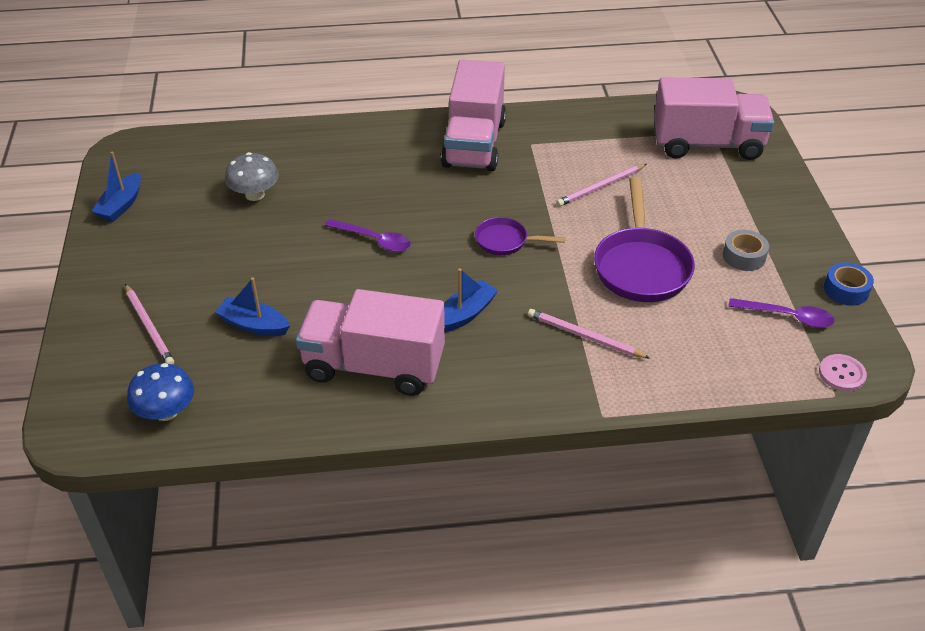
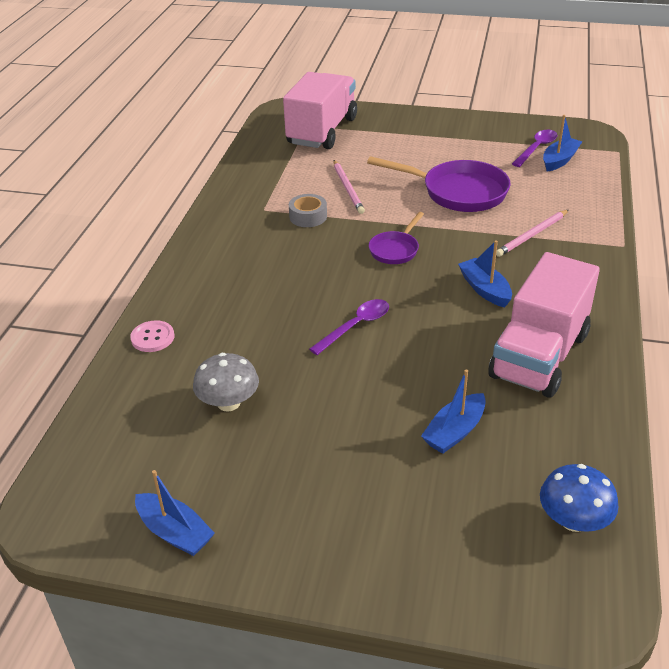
camera: 70 degrees left, 5 degrees down
(149, 327) = (429, 523): pink pencil -> none
(474, 144) = (241, 240): pink truck -> none
(744, 256) = (465, 148): grey tape -> grey tape (308, 216)
(771, 341) = (559, 160): none -> blue boat
(842, 374) = (598, 144): pink button -> pink button (152, 337)
(846, 290) = (516, 122): blue tape -> none

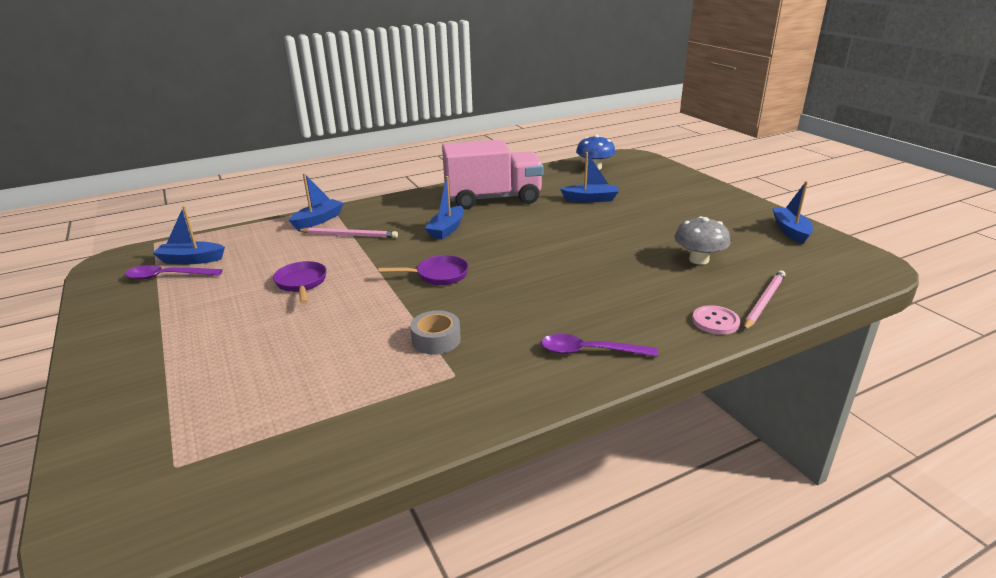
camera: 130 degrees left, 10 degrees down
(322, 131) = (189, 440): pink truck -> none
(348, 188) = (350, 343): pink pencil -> pink pencil (764, 302)
(356, 326) = (556, 253): purple spoon -> purple spoon (589, 351)
(458, 192) = (301, 283): purple pan -> purple pan, size x0.54
(590, 230) = (318, 220): none -> blue boat

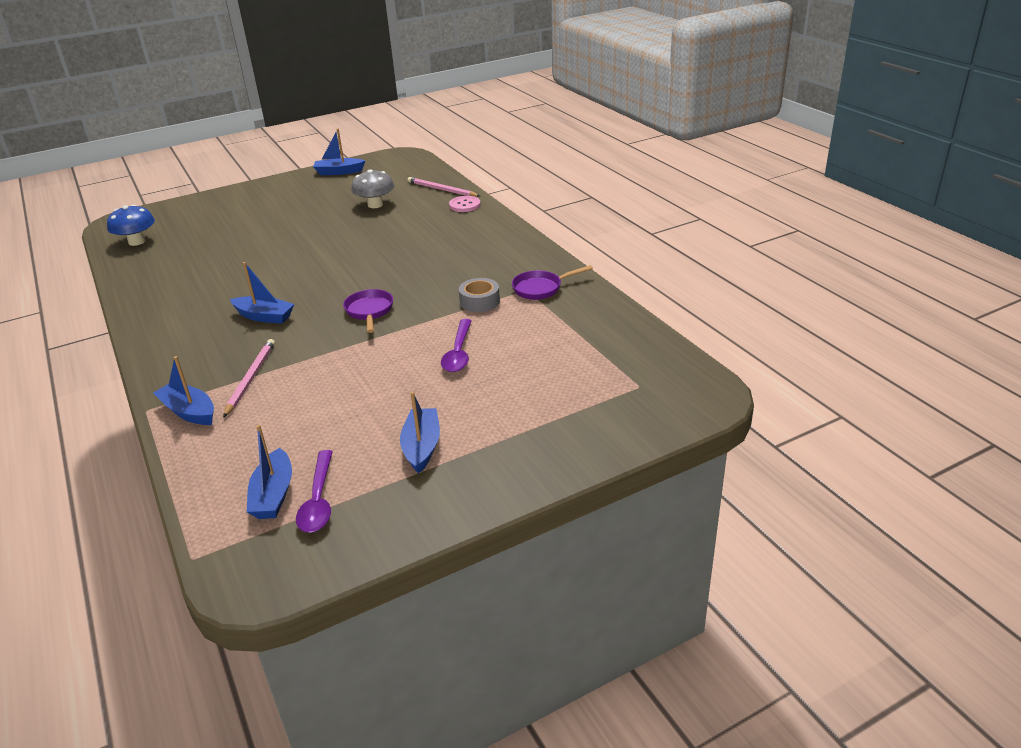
camera: 90 degrees left, 5 degrees up
(301, 283) = (365, 388): purple pan -> purple pan (541, 288)
(493, 199) = (192, 296): pink truck -> none
(589, 351) = (498, 244): purple spoon -> purple spoon (458, 353)
(590, 199) = (228, 244): blue boat -> blue boat (422, 447)

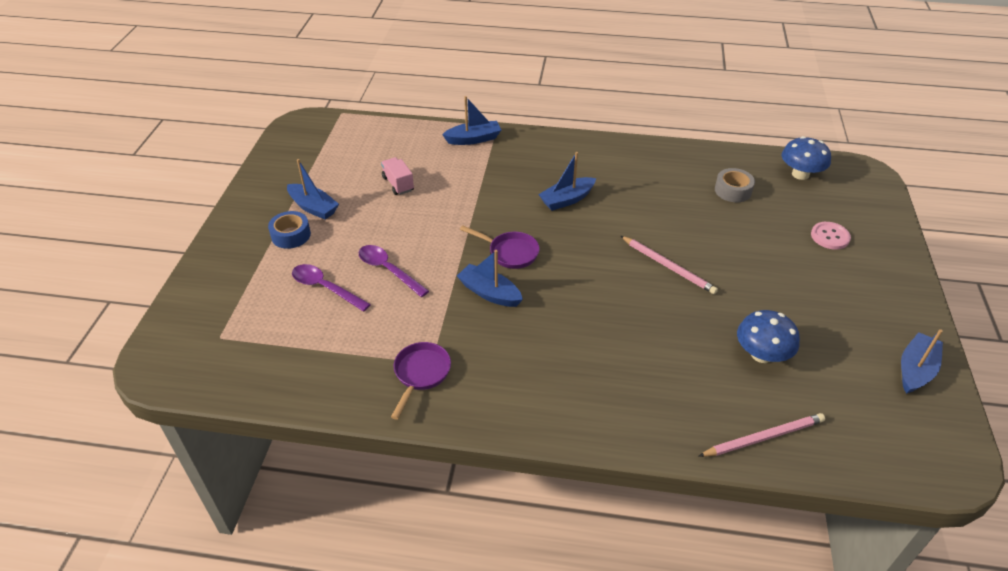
camera: 125 degrees right, 10 degrees up
(251, 378) = (482, 170): pink pencil -> pink pencil (668, 266)
(273, 494) = (352, 145): blue boat -> blue boat (489, 293)
(318, 501) = (325, 157): purple spoon -> purple spoon (325, 288)
(325, 416) = (398, 184): none -> pink truck
(375, 205) = (761, 354): grey mushroom -> blue mushroom
(464, 205) = (688, 431): pink button -> pink button (830, 236)
(479, 301) = (448, 321): grey tape -> grey tape (733, 190)
(479, 433) = (291, 235): none -> blue tape

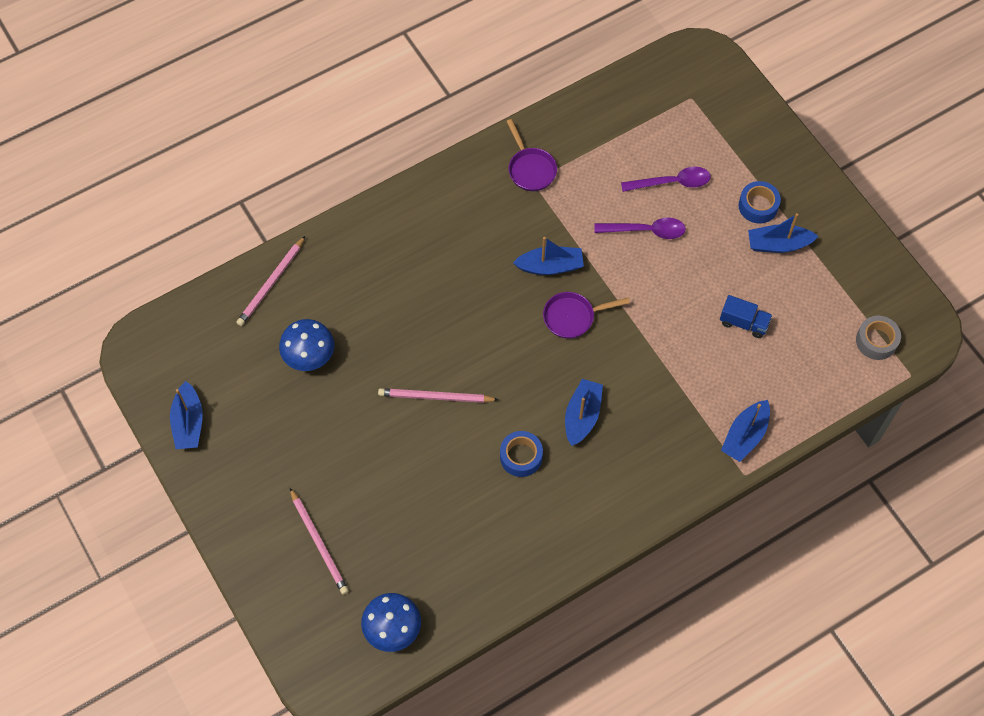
camera: 140 degrees right, 20 degrees up
(398, 184) = (743, 323): pink truck -> blue truck
(633, 203) = (521, 457): none -> blue tape
(733, 190) = (443, 547): grey tape -> grey tape (876, 341)
(830, 236) = (319, 543): pink button -> pink pencil

